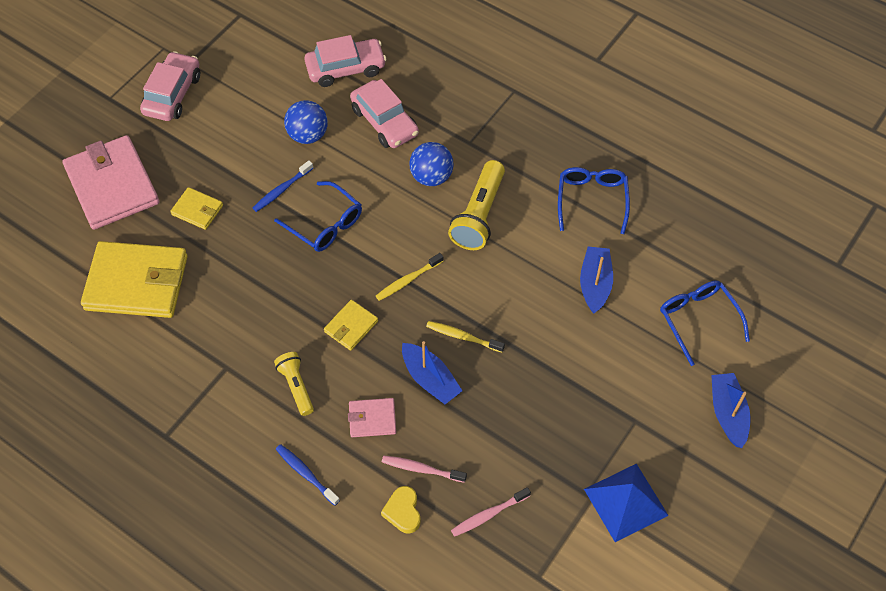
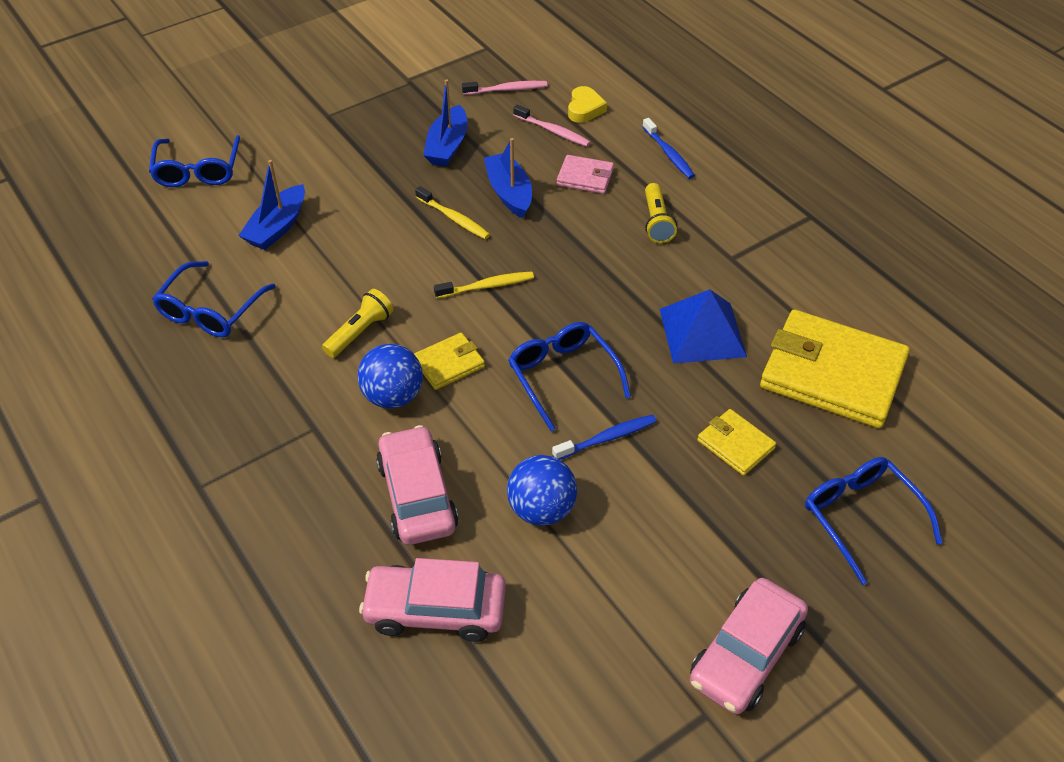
camera: 160 degrees left, 10 degrees down
(112, 186) = (861, 518): pink wallet -> blue glasses
(351, 326) = (574, 259): yellow wallet -> yellow wallet (448, 363)
(479, 215) = (360, 332): yellow flashlight -> yellow flashlight, size x0.60
(626, 502) = (380, 70): blue pyramid -> blue pyramid (702, 332)
(727, 413) = (238, 100): blue boat -> blue boat (447, 146)

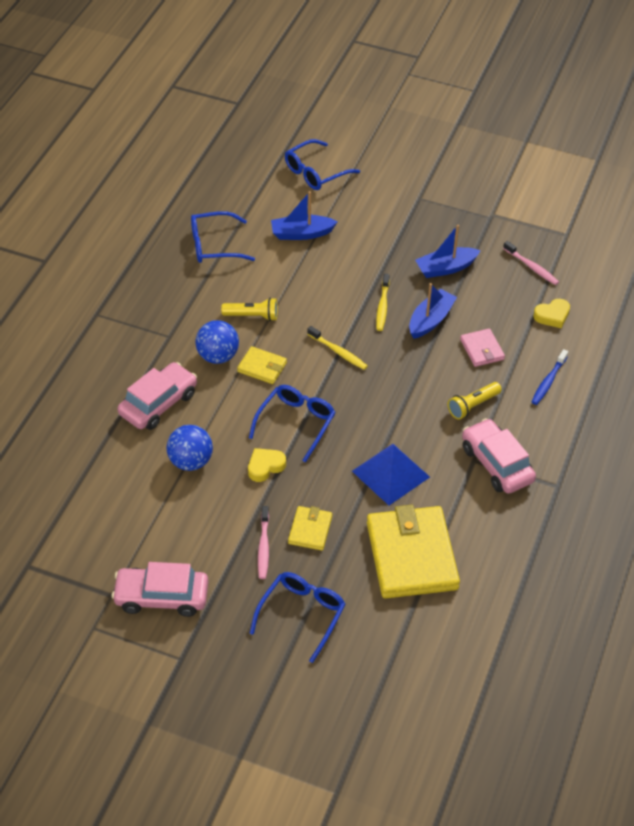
camera: 55 degrees right, 0 degrees up
(435, 610) = (93, 450): pink car -> pink car (496, 464)
(553, 131) = (512, 311): pink toothbrush -> pink toothbrush (263, 547)
(607, 438) = (265, 466): blue toothbrush -> yellow heart

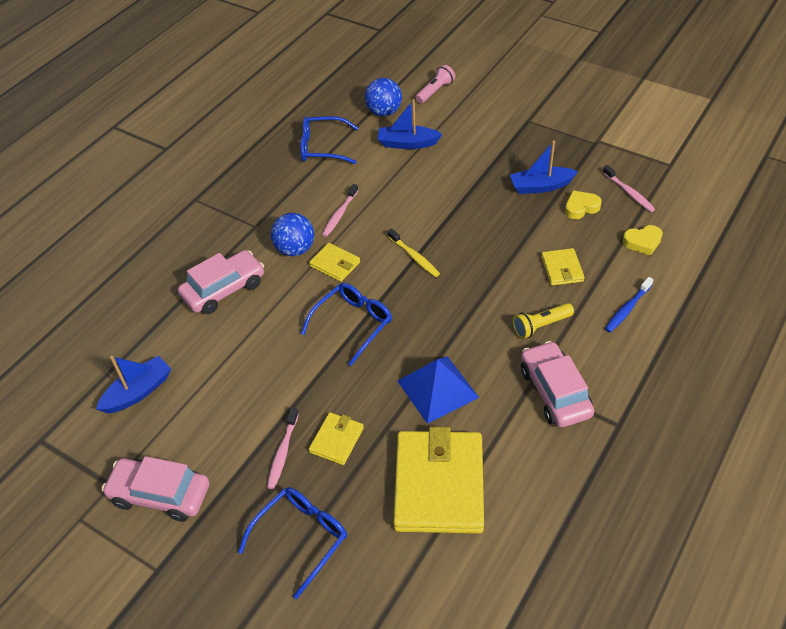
camera: 15 degrees right, 0 degrees up
(190, 461) = (236, 351): blue ball -> blue ball (384, 112)
(252, 316) = (340, 214): yellow flashlight -> pink toothbrush
(265, 466) = (309, 365): yellow heart -> yellow heart (581, 207)
(316, 172) = (435, 91): blue glasses -> pink flashlight
(382, 306) = (469, 217): yellow toothbrush -> none
(430, 320) = (514, 235): blue boat -> blue boat (138, 392)
(482, 349) = (562, 269): pink wallet -> yellow wallet

